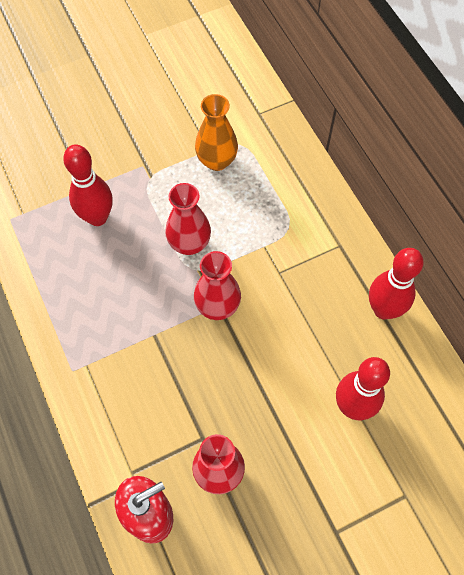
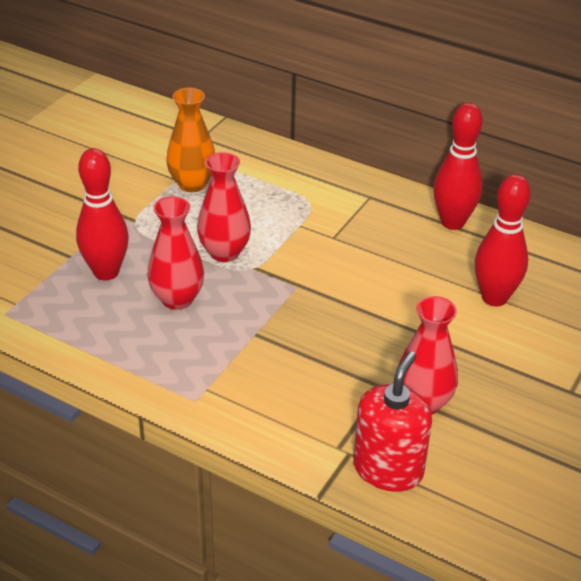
camera: 35 degrees left, 25 degrees down
(217, 306) = (299, 285): red vase -> red vase (177, 299)

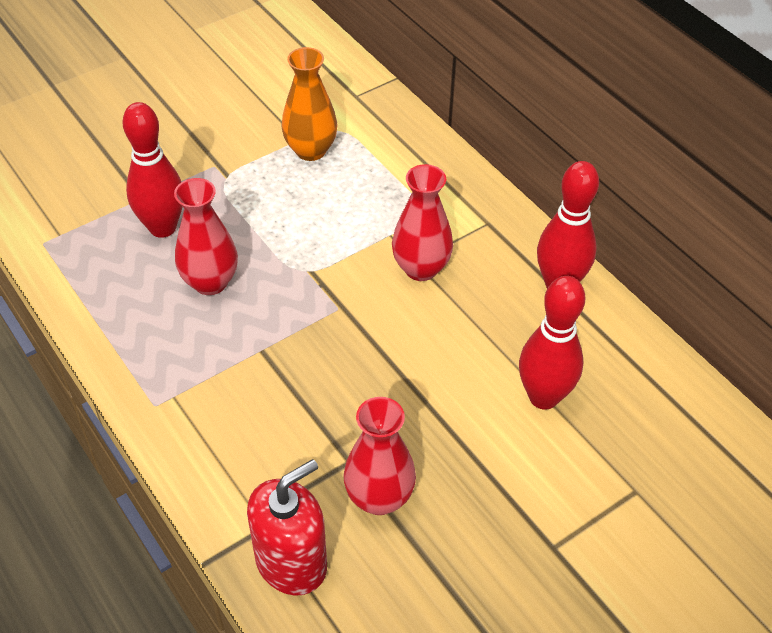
camera: 25 degrees right, 10 degrees up
(224, 252) = (291, 243): red vase -> red vase (421, 268)

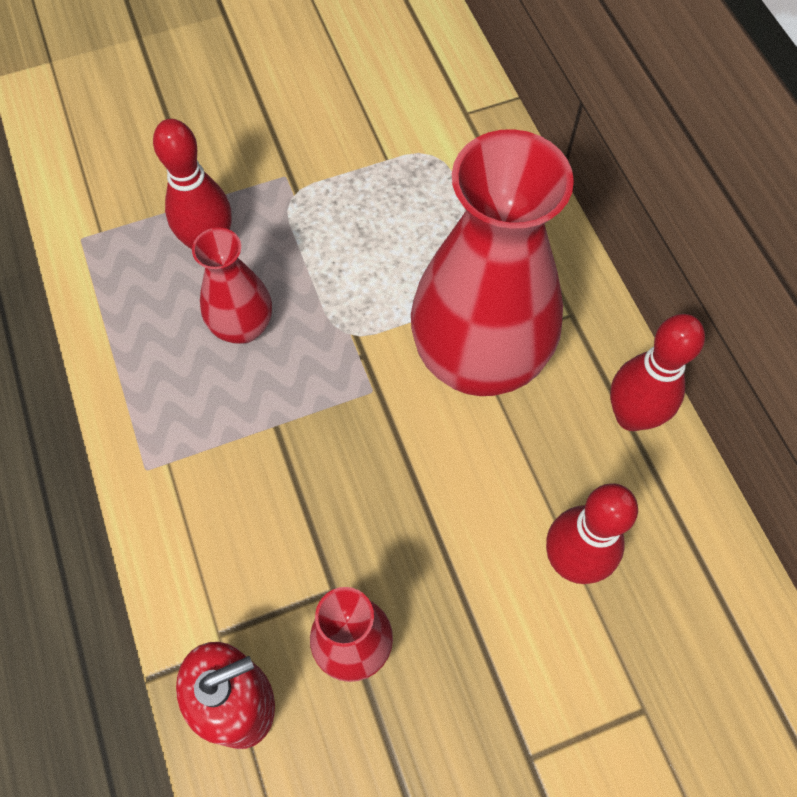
camera: 15 degrees right, 15 degrees up
(311, 150) = (396, 176): orange vase -> none
(421, 268) = (478, 359): red vase -> red vase, size x2.00

